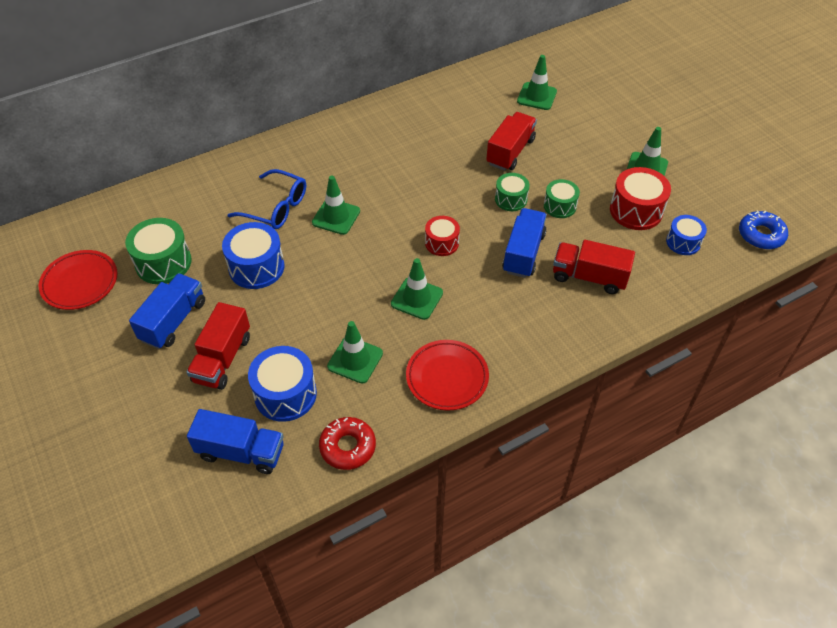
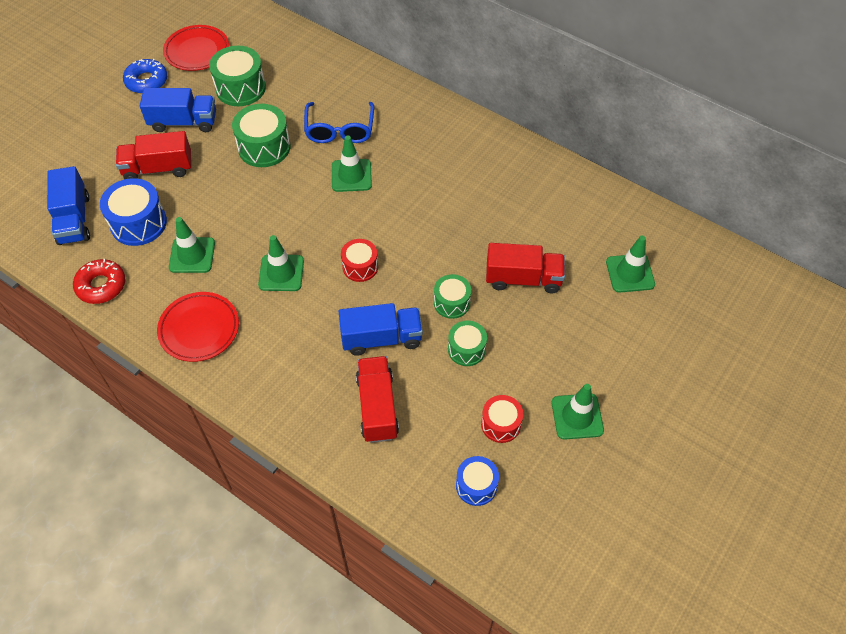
camera: 65 degrees right, 5 degrees up
(256, 267) = (264, 147): blue drum -> green drum
(636, 210) = (500, 424): red drum -> red drum, size x0.62
(761, 235) = (534, 569): blue donut -> blue donut (146, 81)

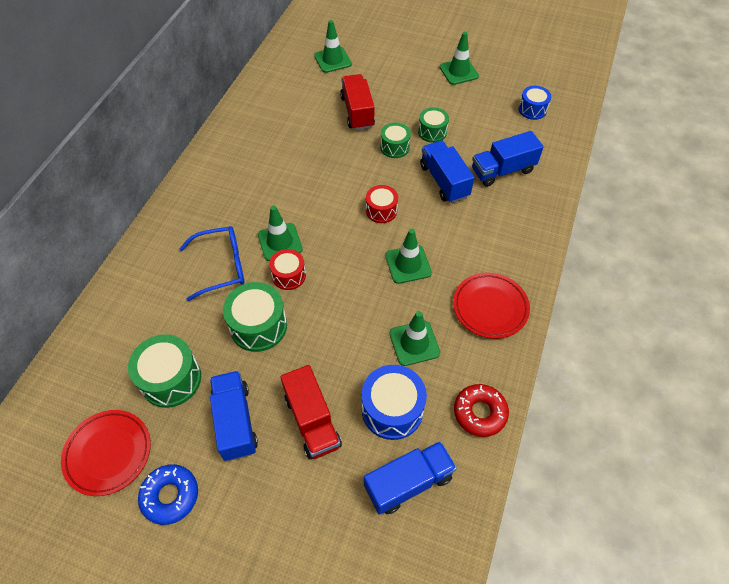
camera: 105 degrees left, 0 degrees up
(377, 407) = (502, 170): red truck -> blue truck
(500, 424) = (482, 105): red drum -> red drum (289, 275)

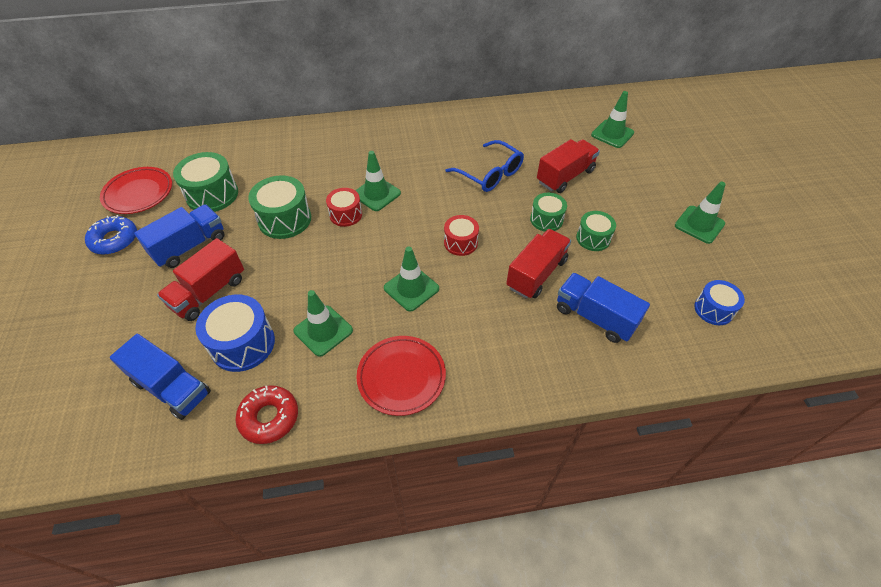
camera: 60 degrees right, 5 degrees down
(222, 266) = (330, 173): blue glasses -> blue glasses (490, 174)
(444, 181) = (536, 274): blue truck -> red truck

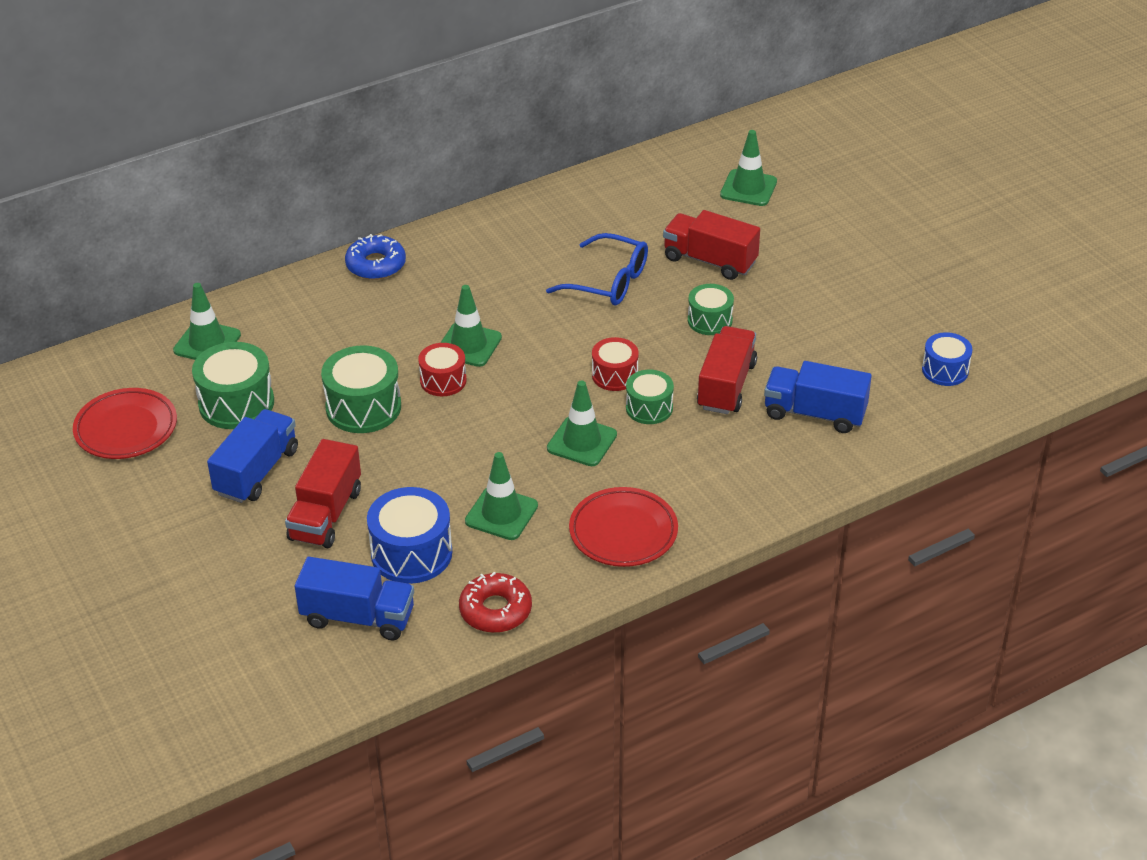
camera: 20 degrees left, 10 degrees down
(114, 240) = (143, 492): blue donut -> blue donut (376, 265)
(565, 176) = (710, 260): red truck -> red truck turned 90 degrees counterclockwise
(593, 238) = (777, 328): green drum -> green drum (649, 408)
(699, 225) = (900, 279): green traffic cone -> green traffic cone (207, 343)

